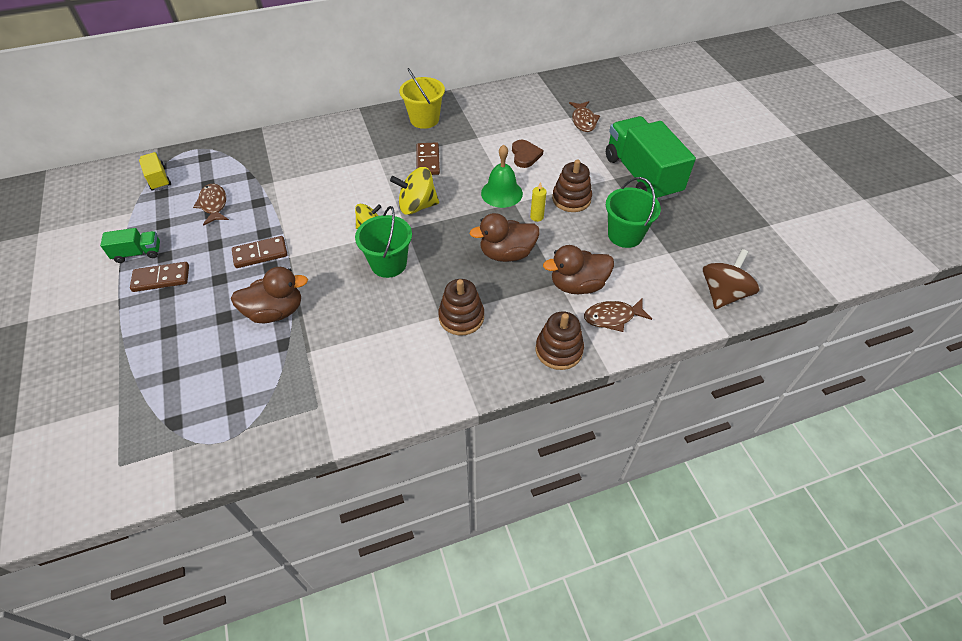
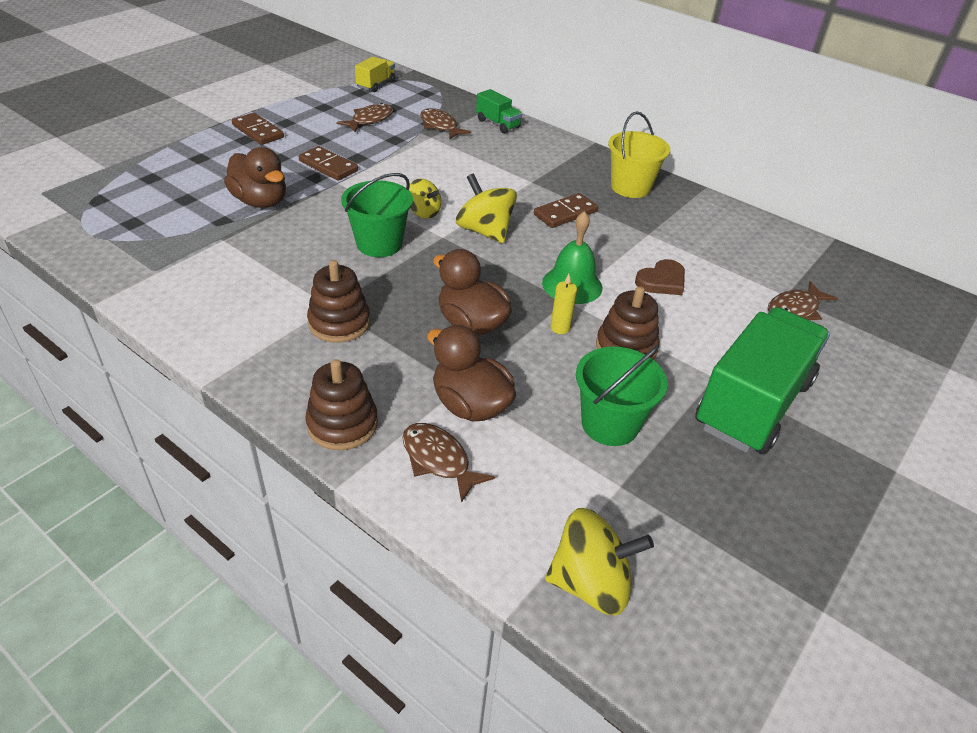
camera: 55 degrees right, 10 degrees down
(138, 253) = (279, 110): green truck -> green truck (498, 124)
(263, 170) = (440, 126): none -> brown fish
(723, 294) = (590, 583): brown spinning top -> yellow spinning top

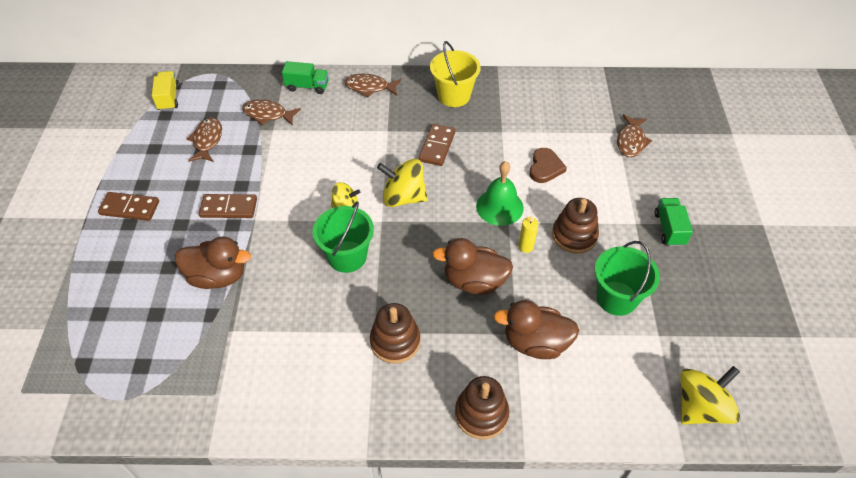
camera: 35 degrees left, 10 degrees up
(438, 460) = (558, 394): brown fish -> brown fish (369, 87)
(753, 404) = (669, 229): green truck -> green truck, size x0.45

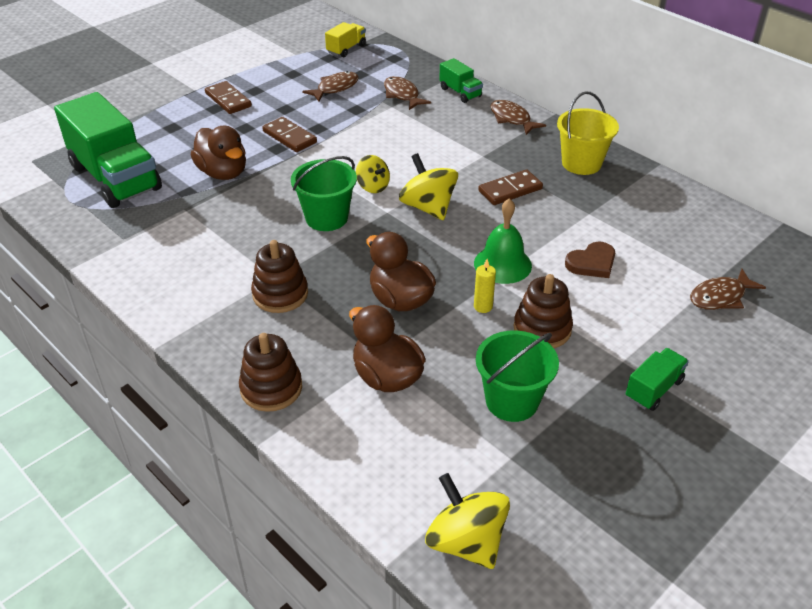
camera: 45 degrees right, 10 degrees down
(130, 348) = (115, 178): none -> green truck
(700, 407) = (466, 542): yellow spinning top -> yellow spinning top turned 135 degrees counterclockwise

